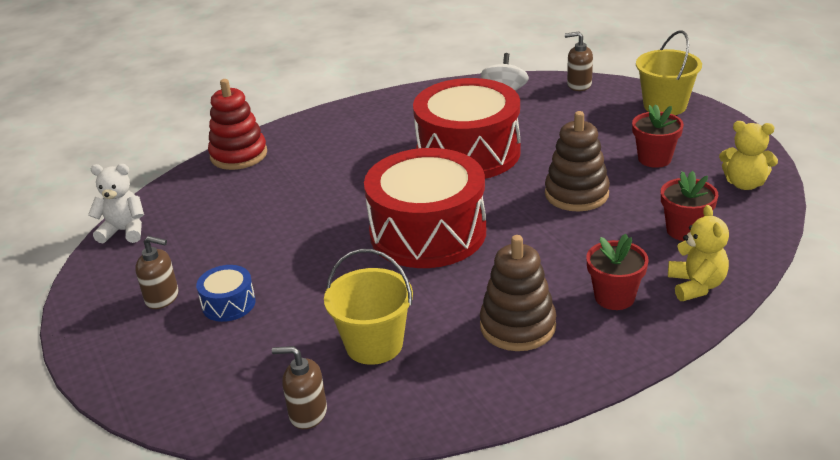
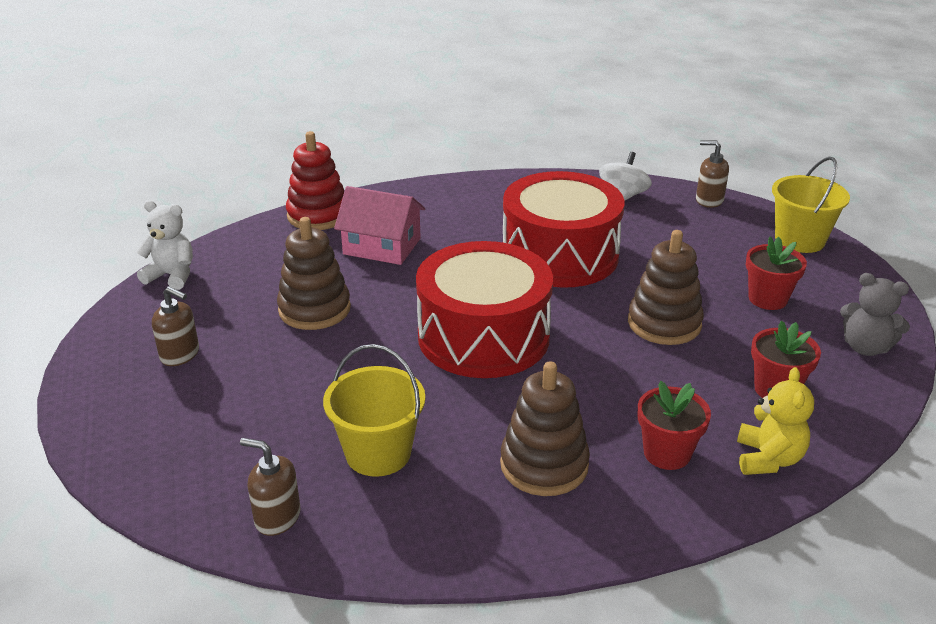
camera: 10 degrees right, 0 degrees up
(228, 304) = (244, 375): blue drum -> none
(269, 237) = (314, 309): none -> brown stacking toy
(308, 172) = (382, 246): none -> pink house
(744, 184) = (865, 347): yellow teddy bear -> grey teddy bear

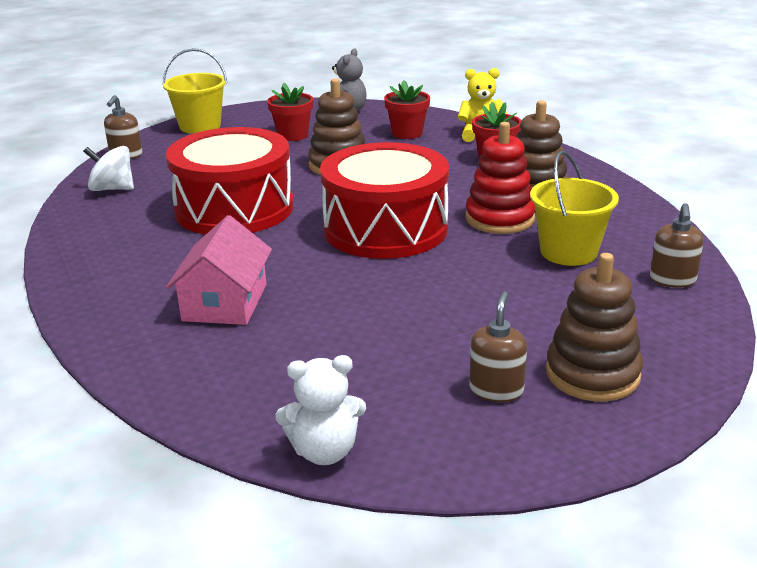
camera: 100 degrees left, 5 degrees down
(172, 275) = (324, 451): white teddy bear -> white teddy bear turned 105 degrees counterclockwise
(314, 309) = (371, 321): brown stacking toy -> brown stacking toy (592, 374)
(318, 215) = (142, 362): red stacking toy -> red stacking toy (500, 219)

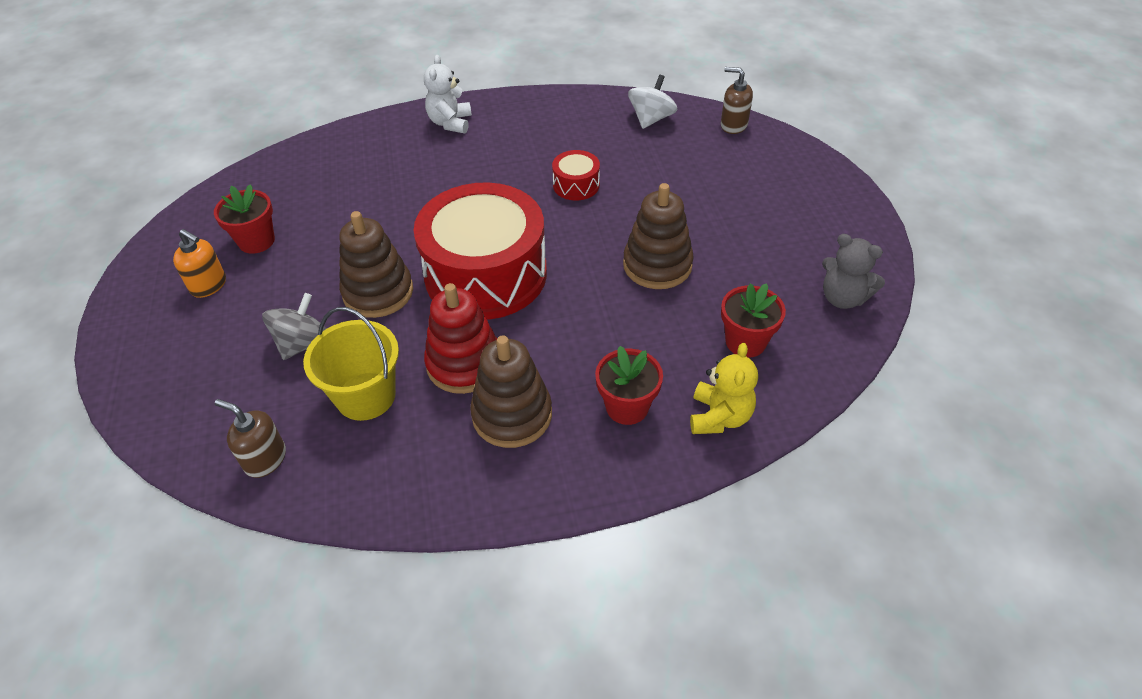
camera: 105 degrees right, 20 degrees up
(200, 126) = (810, 173): yellow bucket -> none
(225, 302) = (412, 171): pink house -> none
(234, 209) = (576, 185): red drum -> red drum, size x0.42
(293, 135) = (762, 240): red flower pot -> red flower pot (256, 241)
(324, 451) = (215, 199): white teddy bear -> white teddy bear (450, 123)
(496, 390) = (209, 285): brown soap dispenser -> orange soap dispenser
(535, 298) = (303, 343): none -> grey spinning top
(592, 374) = (184, 343): brown stacking toy -> brown stacking toy (378, 292)

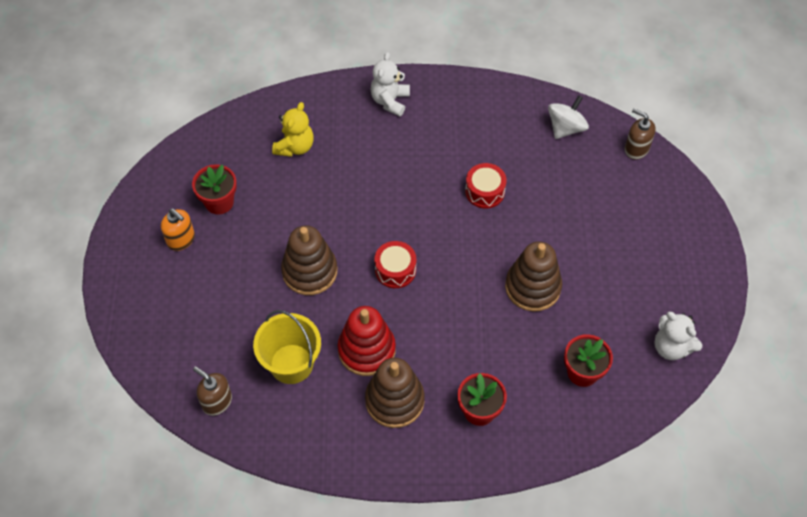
camera: 10 degrees right, 10 degrees up
(303, 343) = (249, 308): grey spinning top -> none
(486, 274) = (395, 270): red drum -> red drum, size x0.42
(719, 417) = (545, 432): yellow teddy bear -> yellow teddy bear (295, 147)
(843, 298) = (671, 347): grey teddy bear -> white teddy bear

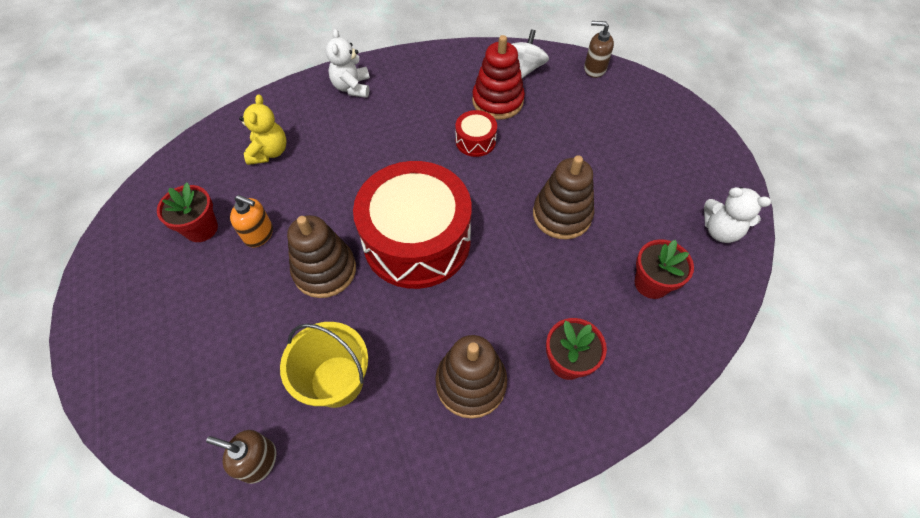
camera: 20 degrees left, 0 degrees up
(181, 239) = (166, 281): orange soap dispenser -> orange soap dispenser (259, 234)
(366, 350) = (418, 336): red stacking toy -> red stacking toy (497, 101)
(395, 270) = (417, 240): red drum -> red drum, size x2.36

